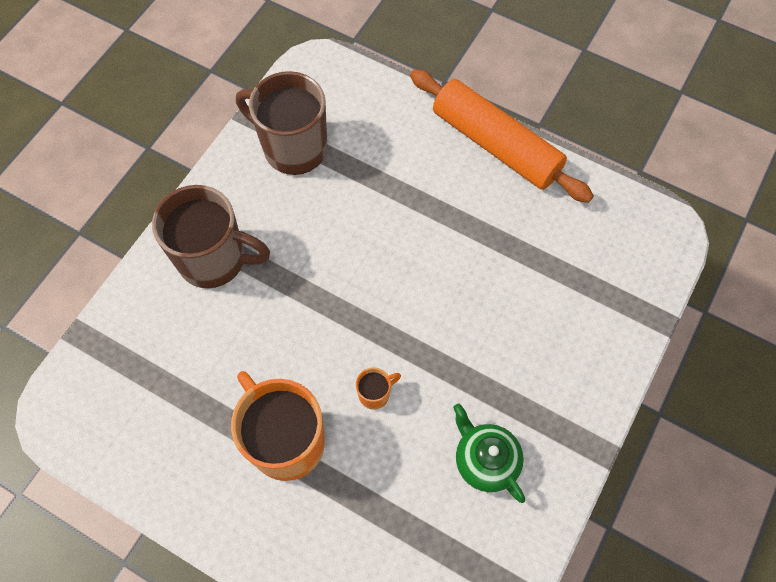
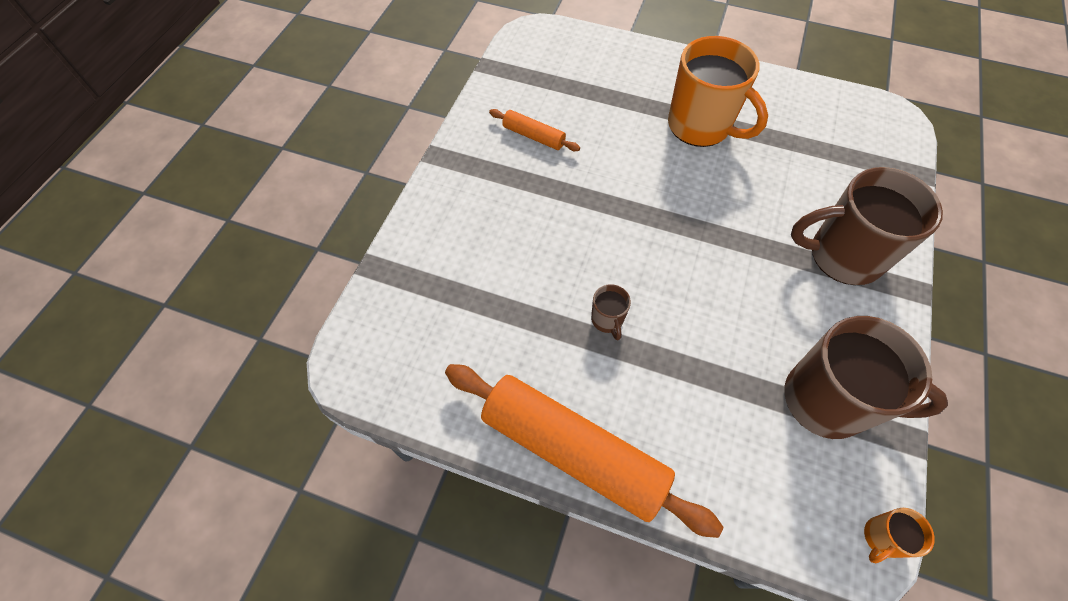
camera: 170 degrees right, 5 degrees down
(375, 394) = (638, 167): orange mug -> orange mug (881, 538)
(448, 235) = (607, 320): none -> brown mug
(485, 460) = (533, 136): green teapot -> orange rolling pin

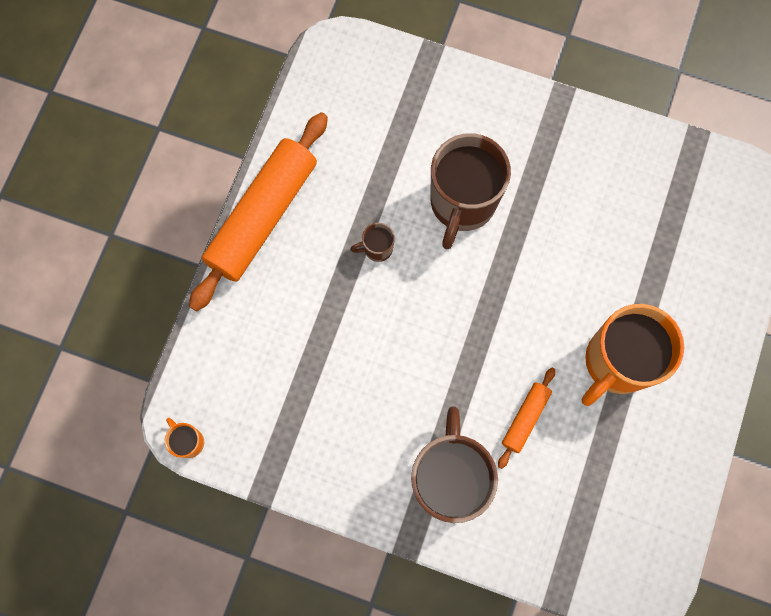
camera: 90 degrees right, 15 degrees up
(533, 136) = (592, 187): orange rolling pin -> orange rolling pin (525, 418)
(827, 401) = (299, 426): brown mug -> brown mug (462, 203)

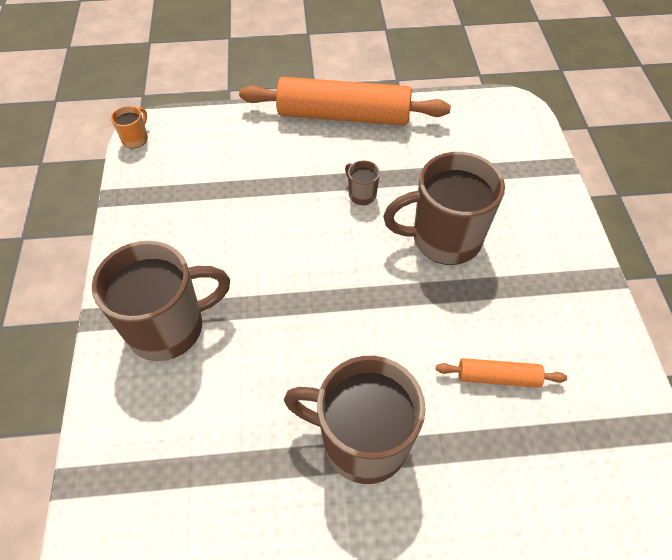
camera: 65 degrees right, 20 degrees down
(525, 418) = (258, 372): orange rolling pin -> orange rolling pin (498, 377)
(616, 362) = (362, 441): orange mug -> brown mug

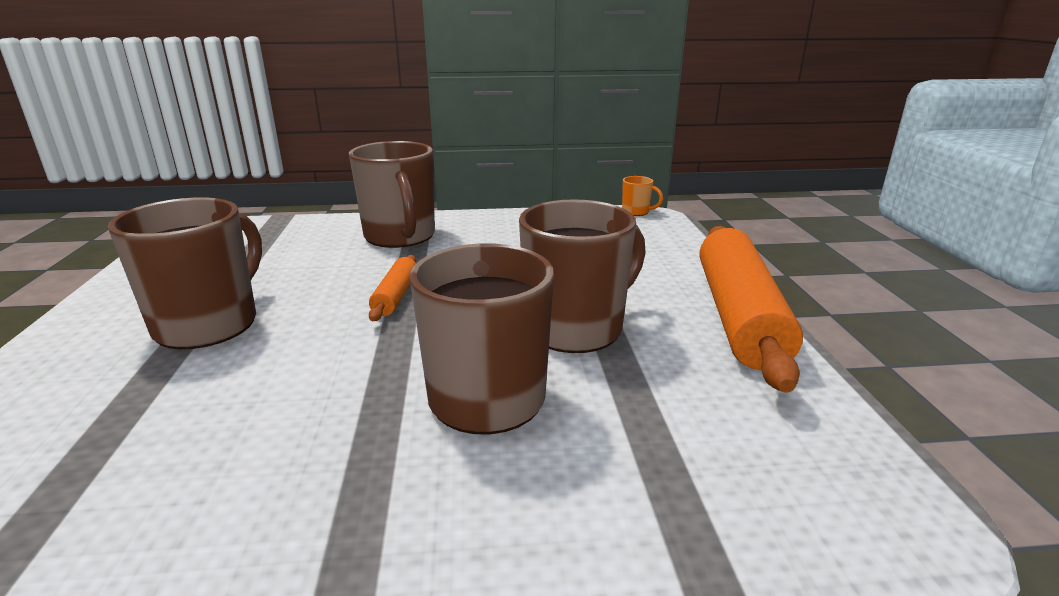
camera: 90 degrees right, 30 degrees down
(361, 194) = (576, 328): brown mug -> brown mug, size x2.35
(498, 377) = (209, 431): orange rolling pin -> orange rolling pin (395, 296)

